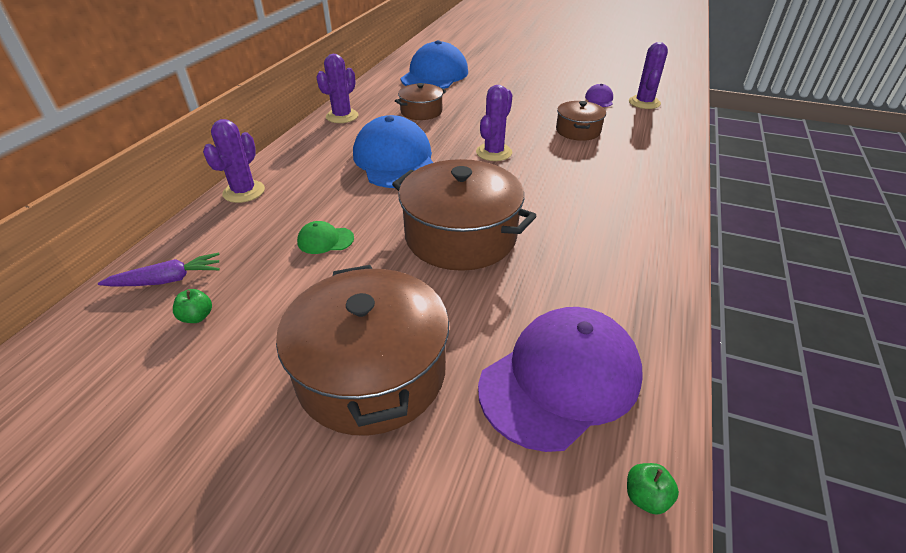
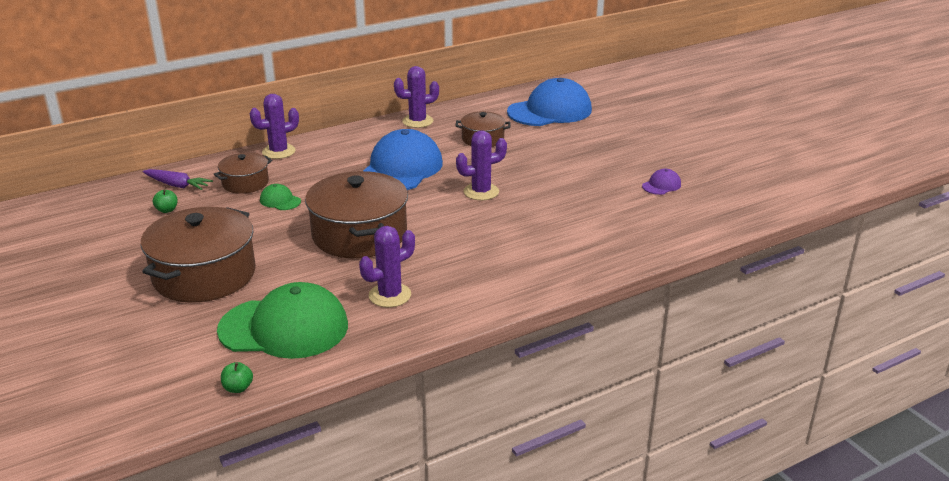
camera: 40 degrees right, 10 degrees down
(560, 380) = (284, 328): purple cap -> green cap
(578, 131) = (583, 203): brown pot -> brown pot (245, 183)
(644, 103) = (701, 204): purple cactus -> purple cactus (390, 295)

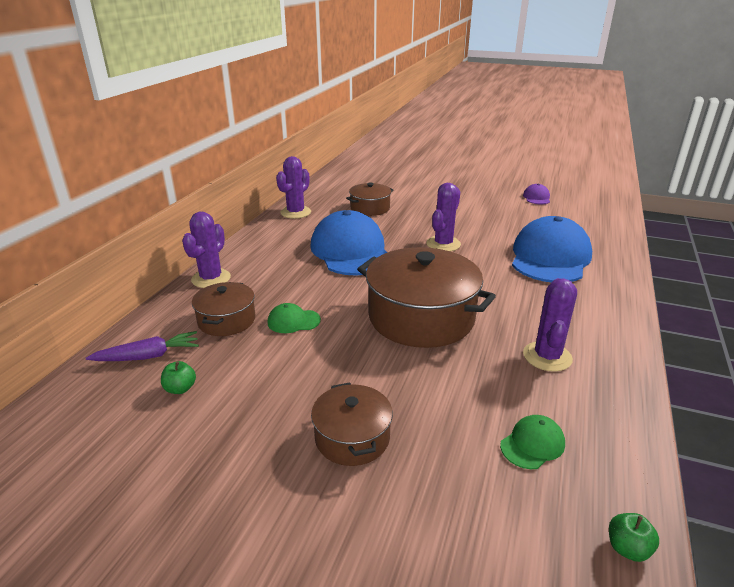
camera: 40 degrees left, 0 degrees up
(204, 275) = (352, 437): brown pot -> brown pot, size x0.53
(284, 328) = (532, 444): green cap -> green cap, size x0.42
(550, 111) = (378, 176): blue cap -> blue cap (550, 257)

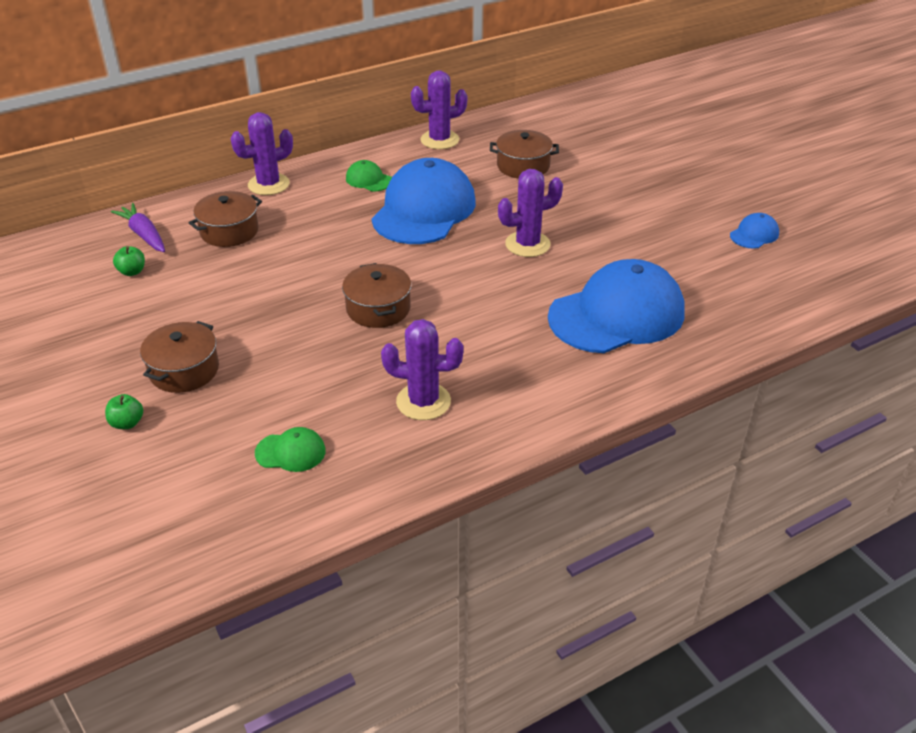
camera: 40 degrees right, 10 degrees up
(148, 356) = (144, 235): purple carrot -> purple carrot turned 150 degrees counterclockwise
(293, 321) = (274, 257): green cap -> green cap (369, 180)
(421, 317) = (378, 308): brown pot -> brown pot, size x0.53
(536, 197) = (754, 234): purple cap -> blue cap
(547, 356) = (423, 401): purple cactus -> purple cactus turned 45 degrees clockwise
(627, 548) = (236, 547): green apple -> green apple (127, 423)

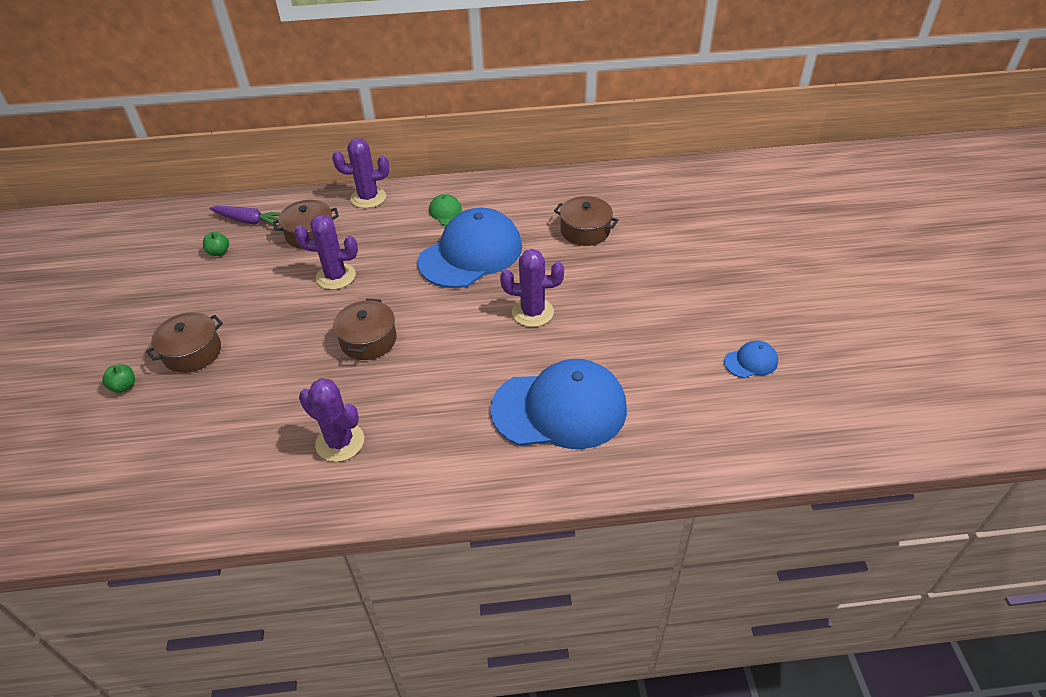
camera: 25 degrees right, 5 degrees up
(144, 235) = (249, 221): purple carrot -> purple carrot turned 120 degrees clockwise
(290, 452) = (212, 454): green cap -> none
(439, 140) = (532, 187): purple cactus -> purple cactus (336, 276)

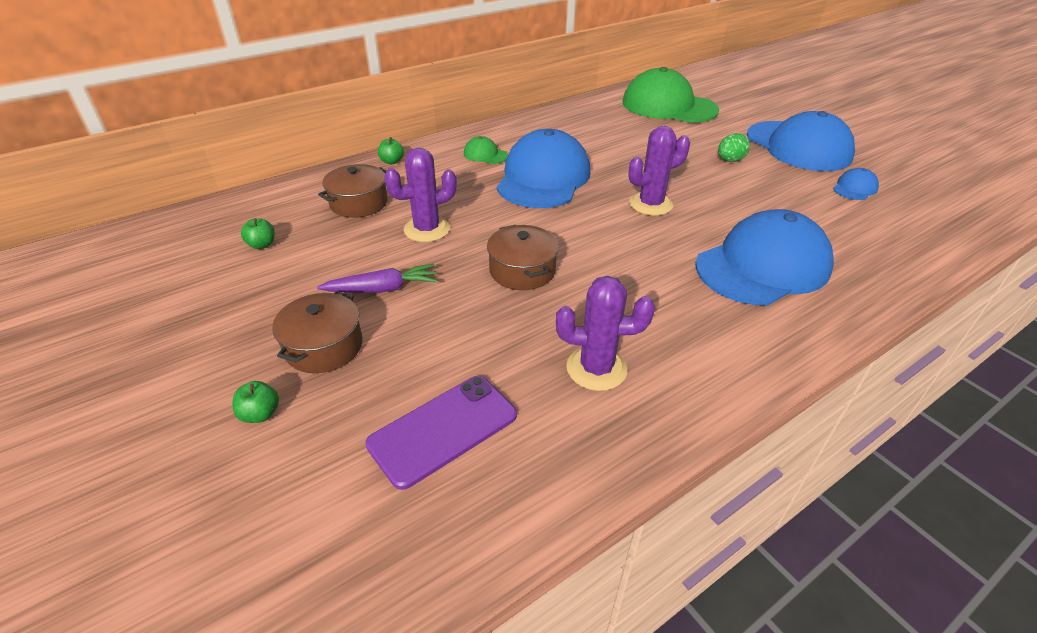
camera: 30 degrees left, 5 degrees down
(209, 443) = (443, 430): none -> purple phone
(249, 221) = (273, 209): purple carrot -> purple carrot (383, 289)
(368, 198) = (392, 161): purple cactus -> green apple
(585, 231) = (622, 139): brown pot -> none
(661, 288) = (730, 160): none -> green egg
(676, 201) = (669, 106): none -> green cap
(754, 293) = (798, 146): none -> blue cap

